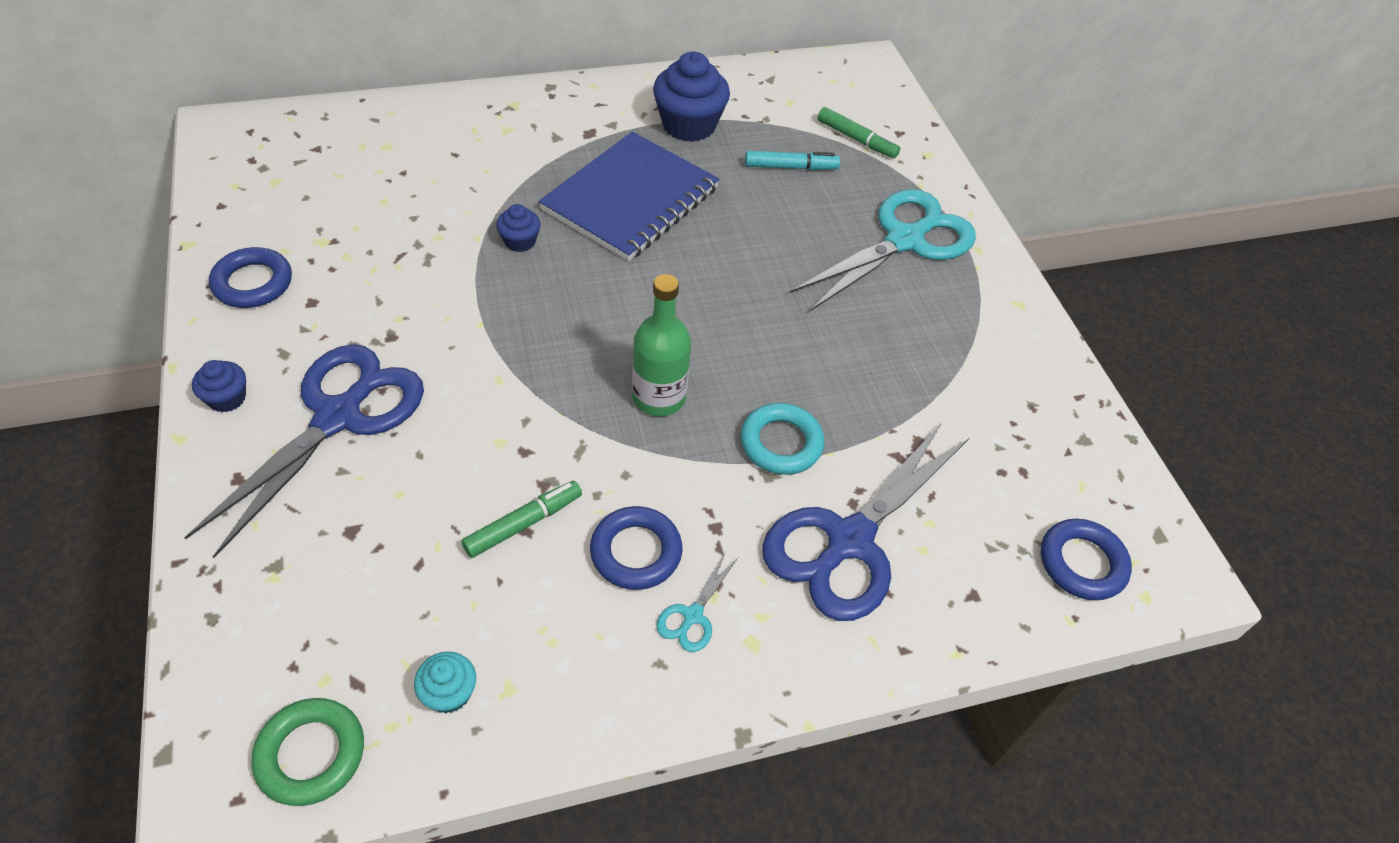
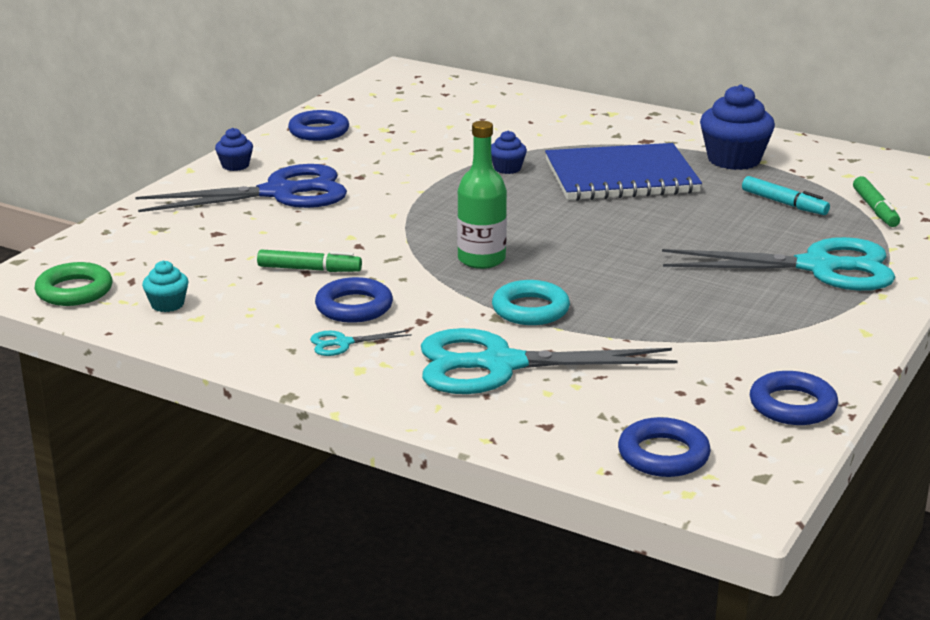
camera: 50 degrees right, 25 degrees down
(849, 541) = (500, 365): blue scissors -> turquoise scissors
(1080, 431) = (792, 405): none -> blue ring

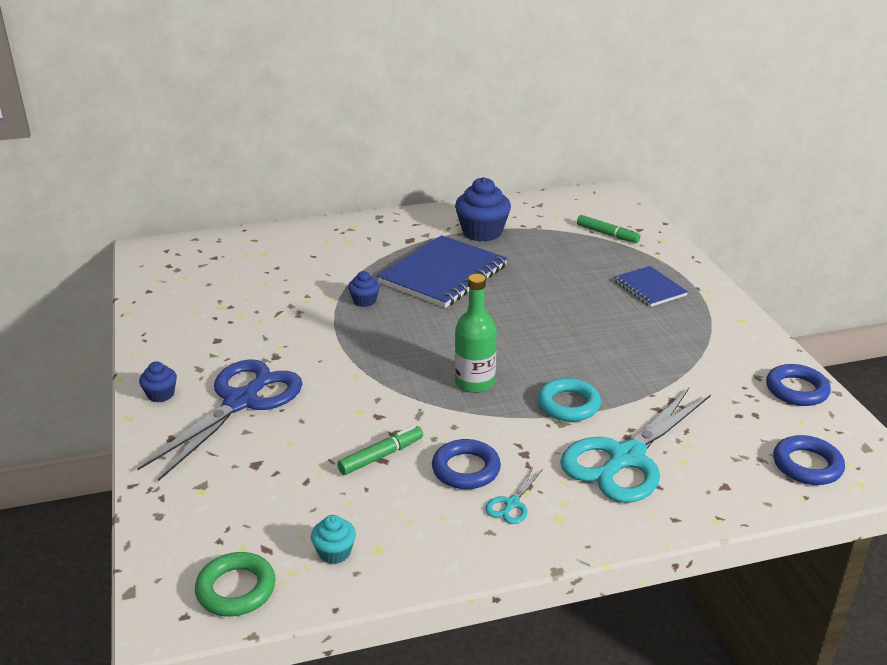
camera: 45 degrees left, 5 degrees up
(319, 131) = (174, 331): blue ring -> none
(784, 203) = (559, 252): turquoise marker -> none
(818, 267) = (649, 288): turquoise scissors -> blue notebook

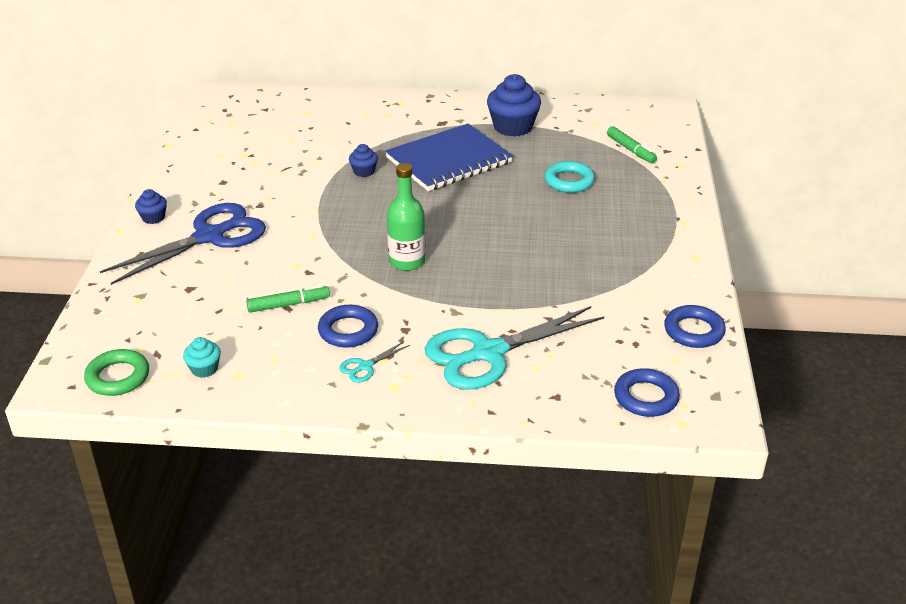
camera: 20 degrees right, 5 degrees up
(568, 405) = (473, 298): turquoise ring -> turquoise ring (569, 181)
(649, 288) = (630, 209): blue notebook -> none

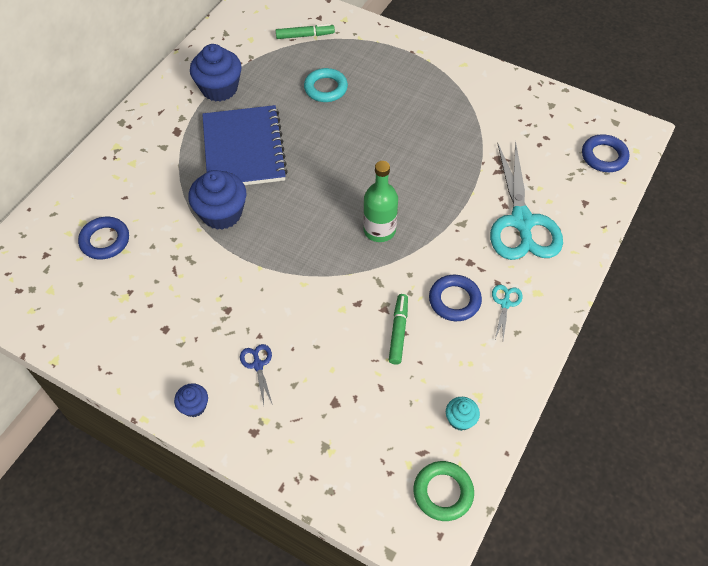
camera: 65 degrees left, 20 degrees up
(209, 237) = (258, 365): blue scissors -> blue scissors, size x0.40
(364, 171) = (221, 213): blue cupcake -> blue cupcake, size x1.97
(365, 366) = (505, 303): turquoise scissors -> turquoise scissors turned 150 degrees counterclockwise
(693, 331) = (546, 102): blue ring -> blue ring (105, 241)

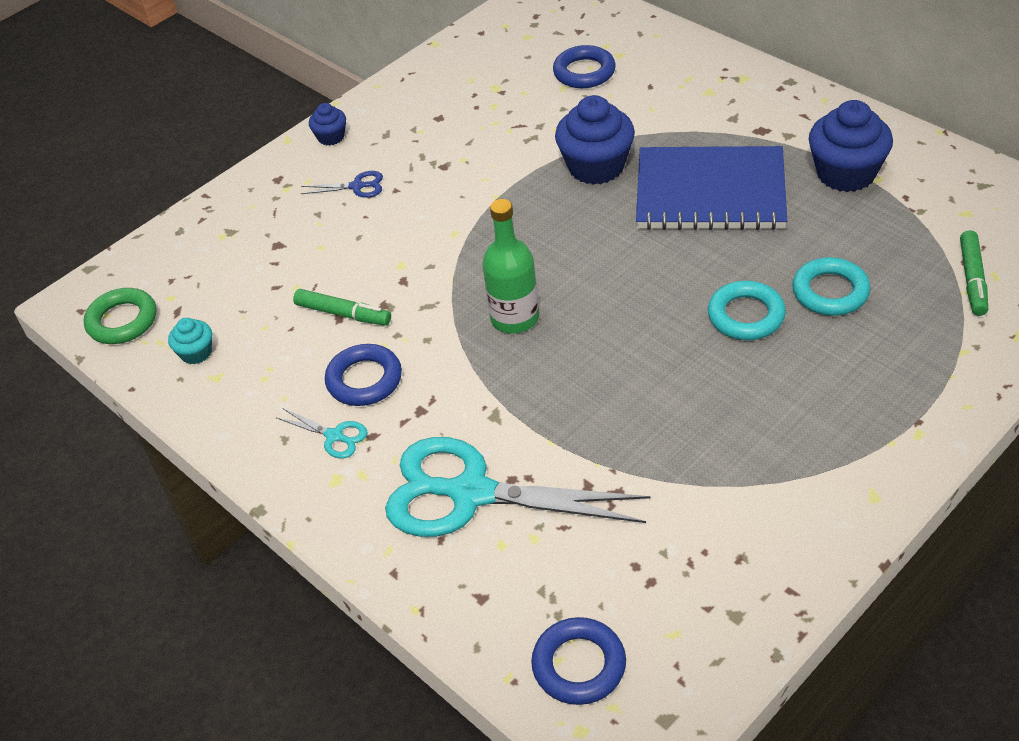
camera: 110 degrees right, 10 degrees down
(352, 121) = (746, 316): none -> turquoise ring

